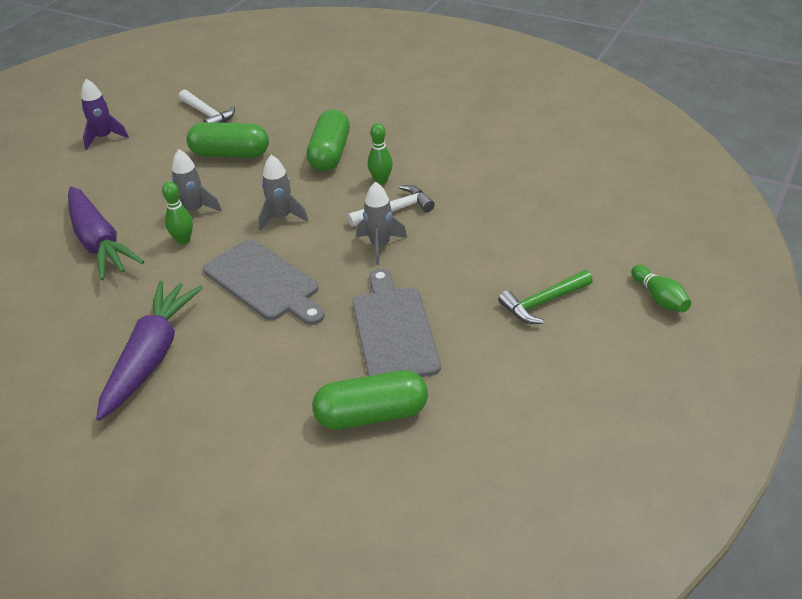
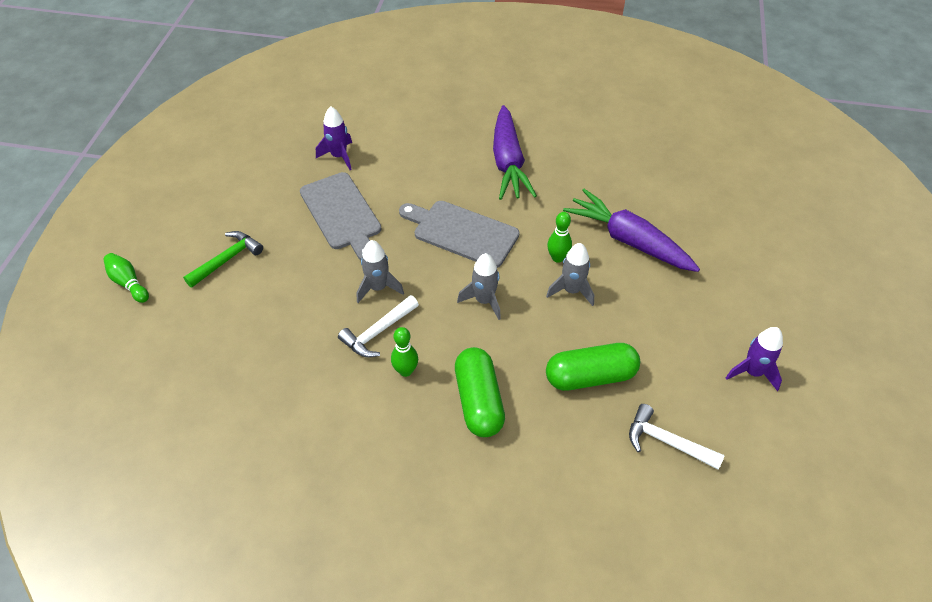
camera: 160 degrees right, 10 degrees up
(371, 415) = (339, 156): green capsule -> purple rocket

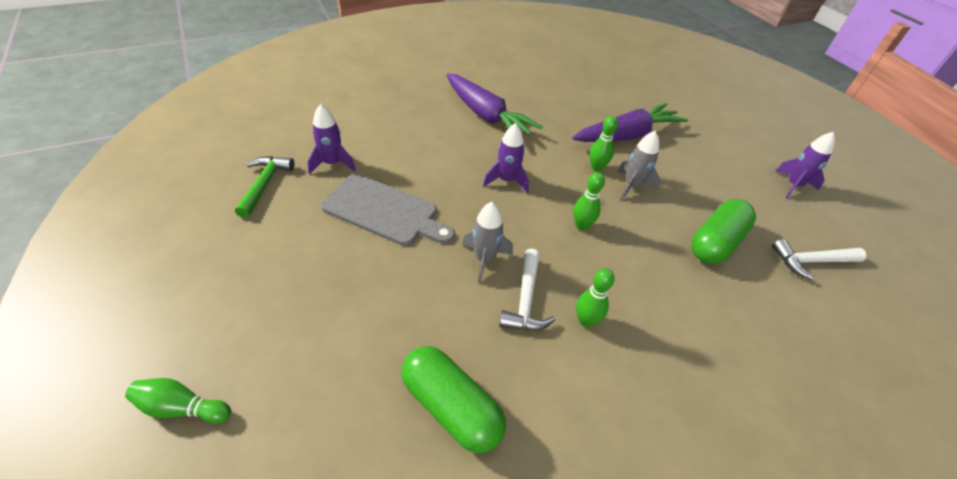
camera: 40 degrees left, 5 degrees down
(227, 259) = (298, 312): green hammer -> green hammer (265, 184)
(462, 232) = (506, 181): grey cutting board -> purple rocket
(478, 401) = (668, 310): green capsule -> green capsule (451, 407)
(484, 301) = (581, 225): grey rocket -> green bowling pin
(628, 240) = (627, 135): purple carrot -> purple carrot turned 150 degrees clockwise

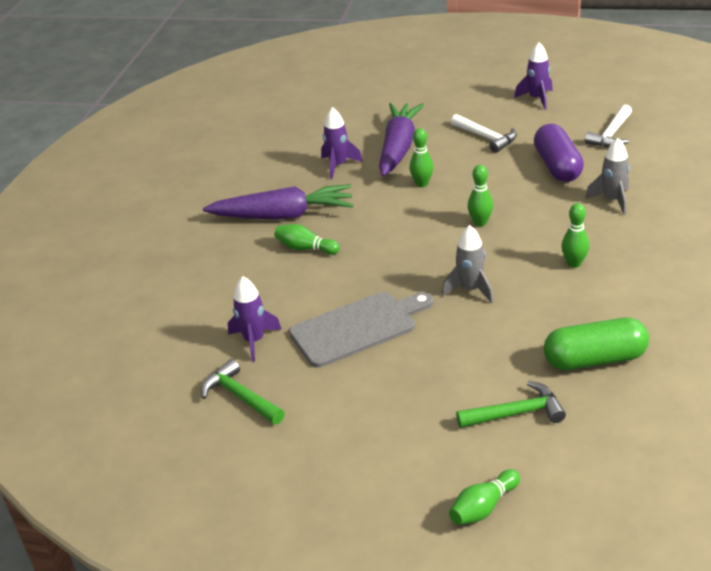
camera: 45 degrees left, 10 degrees down
(331, 374) = (516, 413): none -> green hammer
(458, 142) = (305, 248): none -> green bowling pin
(506, 181) = (388, 240): purple rocket -> purple rocket (338, 166)
(525, 300) = (530, 285): white hammer -> white hammer (486, 138)
(632, 186) = (462, 176): grey rocket -> grey rocket (612, 200)
(716, 243) = (557, 166): green capsule -> purple capsule

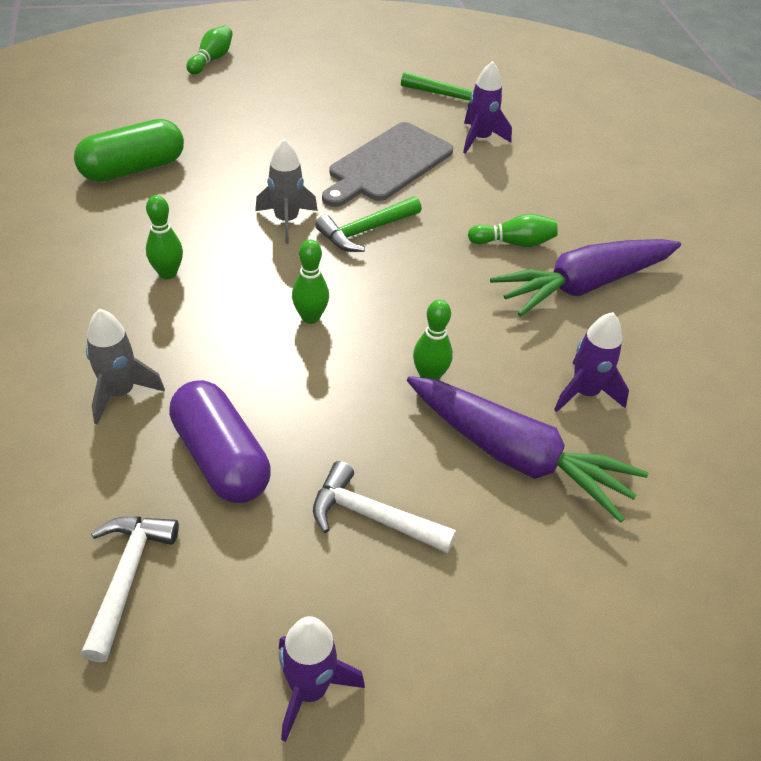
camera: 150 degrees right, 10 degrees up
(398, 148) = (516, 456): purple carrot -> purple carrot turned 45 degrees counterclockwise
(516, 413) = (201, 117): green hammer -> green hammer (365, 231)

